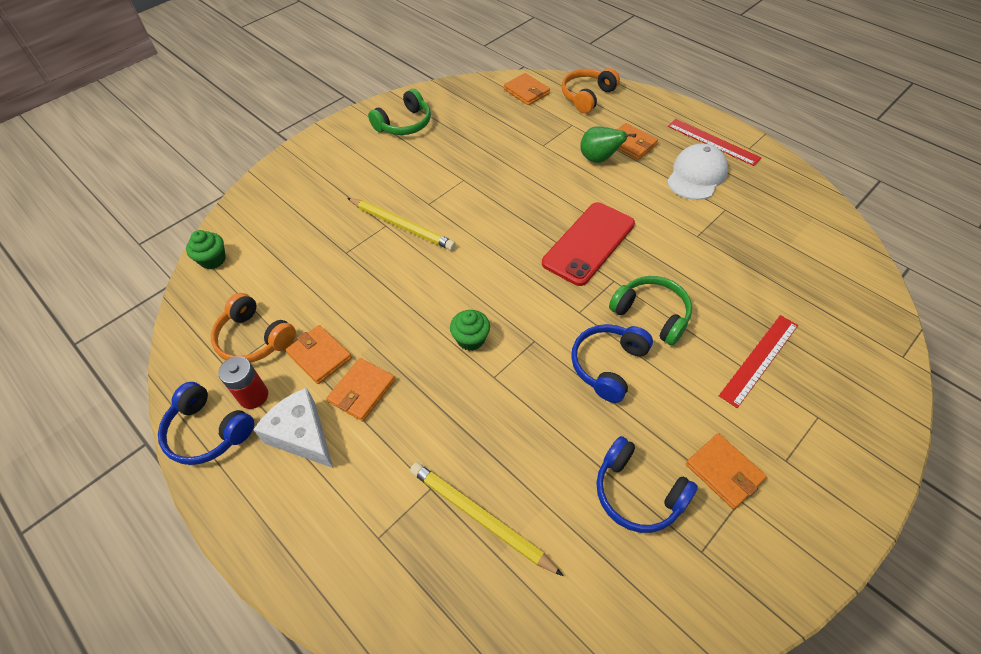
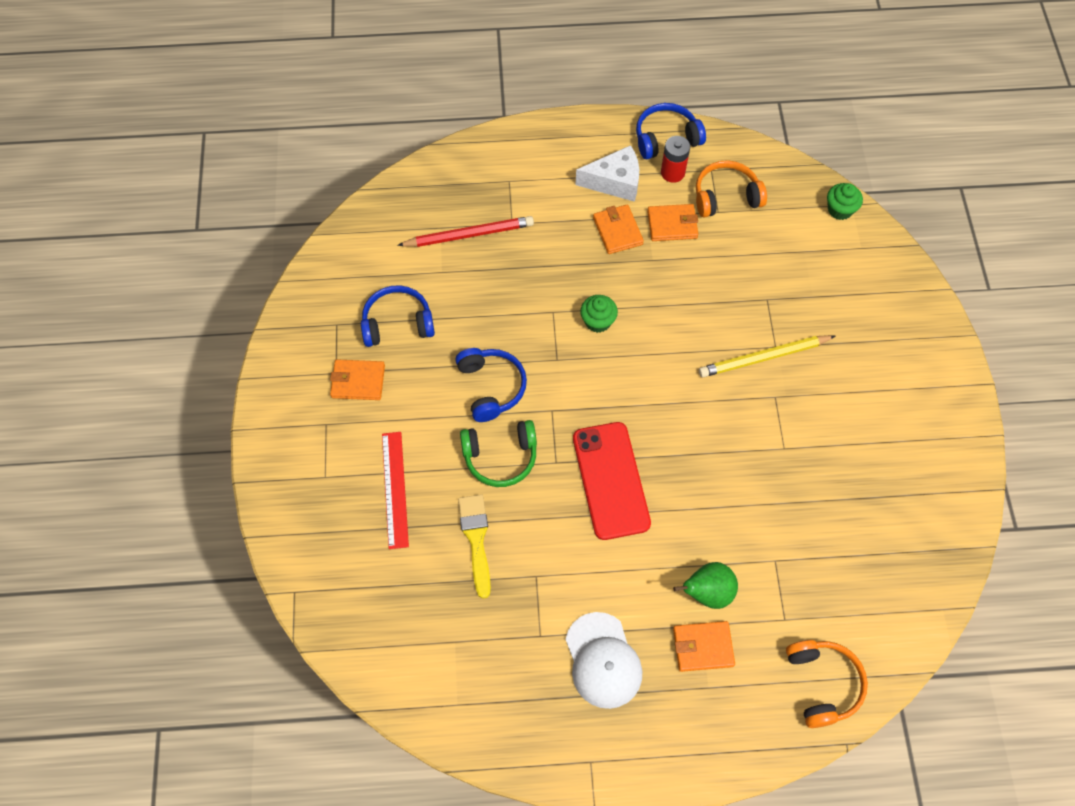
camera: 130 degrees right, 10 degrees up
(404, 124) = (921, 460): green headphones -> none
(480, 517) = (469, 235): yellow pencil -> red pencil
(526, 91) = (885, 626): orange wallet -> none
(713, 142) = (632, 734): red ruler -> none
(721, 282) = (476, 539): none -> yellow brush

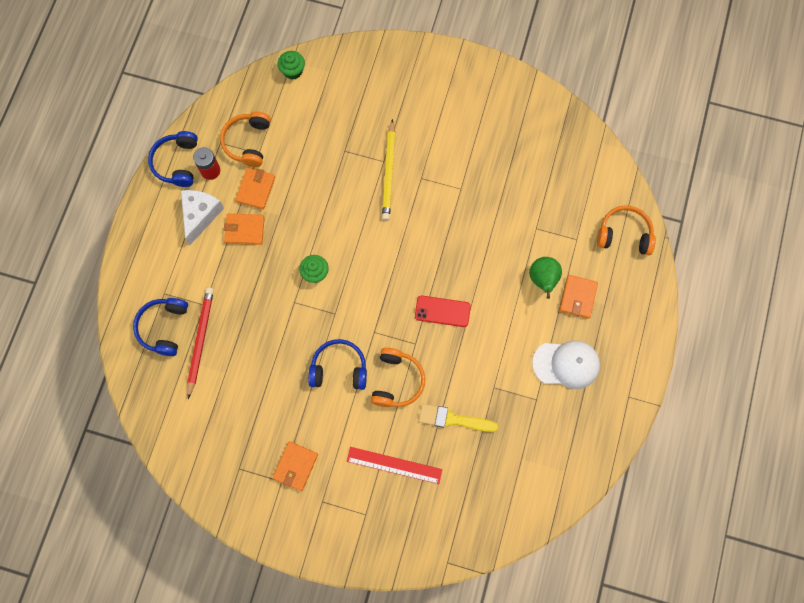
camera: 70 degrees left, 10 degrees up
(397, 323) = (257, 420): blue headphones -> blue headphones (163, 327)
(500, 457) = (397, 381): green headphones -> orange headphones
(611, 480) = (442, 311): red phone -> red phone, size x0.62

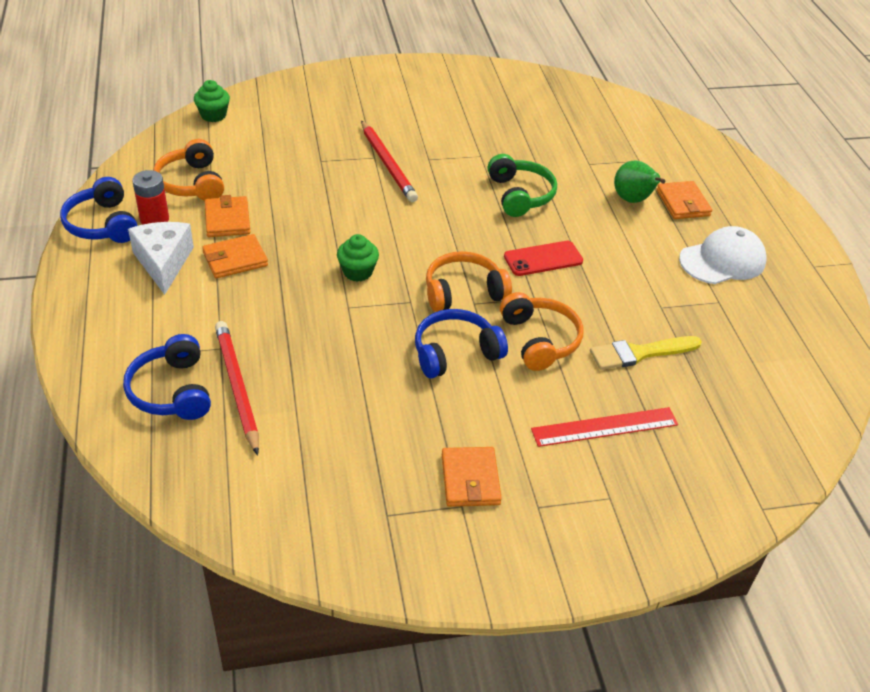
camera: 30 degrees left, 30 degrees down
(389, 172) = (387, 164): yellow pencil -> red pencil
(464, 242) = (520, 195): none -> green headphones
(624, 234) = (683, 144): orange headphones -> orange headphones (463, 292)

